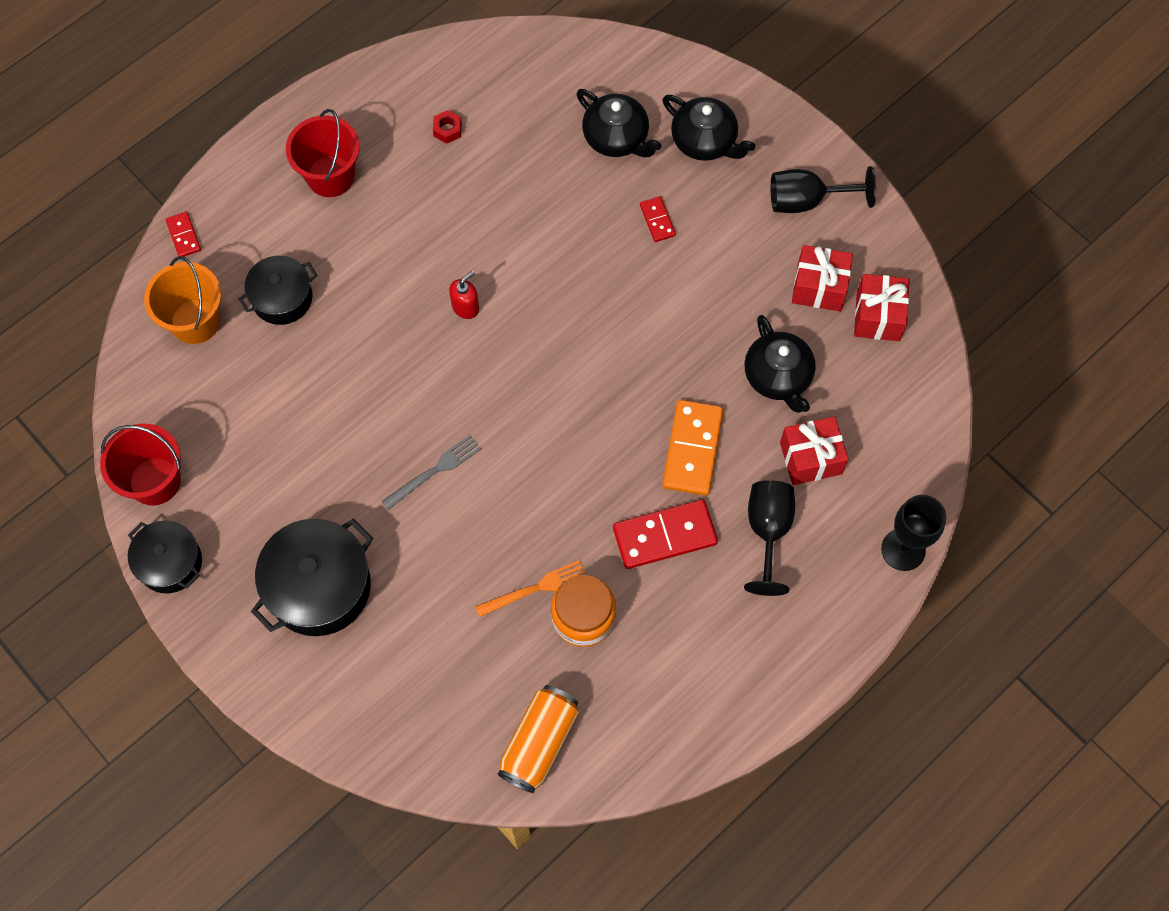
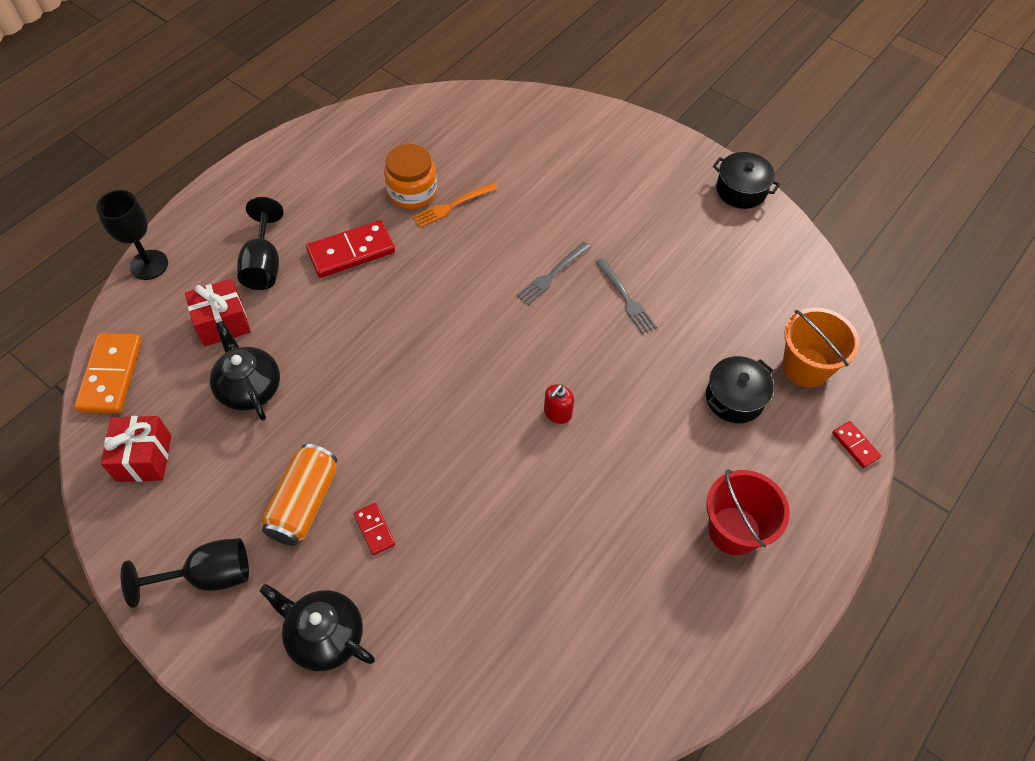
camera: 170 degrees right, 10 degrees down
(155, 481) = (779, 241): red bucket -> none
(319, 587) = (621, 188): black pot -> none
(359, 429) = (626, 298): none -> grey fork
(447, 130) = (624, 606): red nut -> none
(539, 743) = (435, 120): orange can -> orange can (304, 503)
(616, 138) = (428, 624): black teapot -> none
(692, 449) = (330, 317): orange domino -> orange domino (111, 375)
(819, 287) = (202, 480): red gift -> none

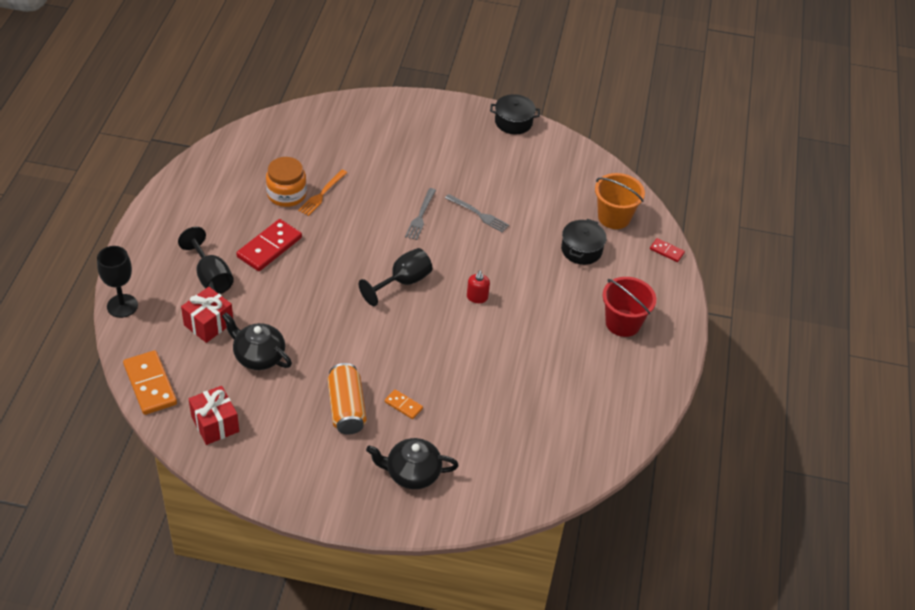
camera: 30 degrees left, 10 degrees down
(208, 576) = (312, 472): black goblet -> black goblet (403, 282)
(374, 530) = (403, 405): red domino -> orange domino

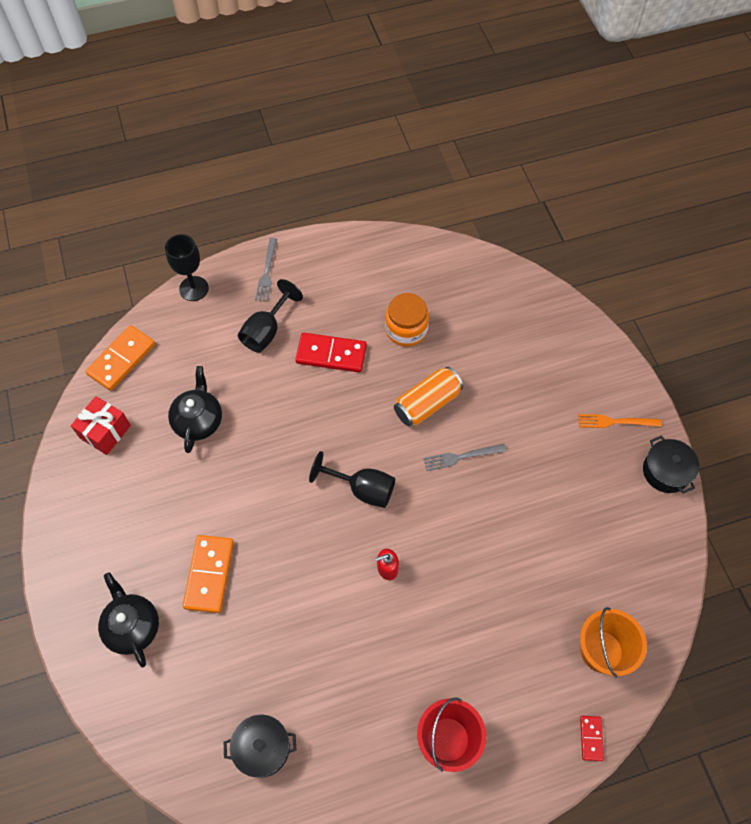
camera: 65 degrees right, 15 degrees up
(208, 324) = (212, 361): red gift -> none
(322, 194) = (428, 357): orange fork -> orange fork (615, 422)
(346, 408) = (178, 526): orange can -> orange can (427, 403)
(403, 405) = (209, 574): orange domino -> orange domino, size x1.95
(478, 214) = (503, 509): grey fork -> grey fork (267, 272)
(581, 250) = (526, 640): black pot -> black pot (262, 748)

